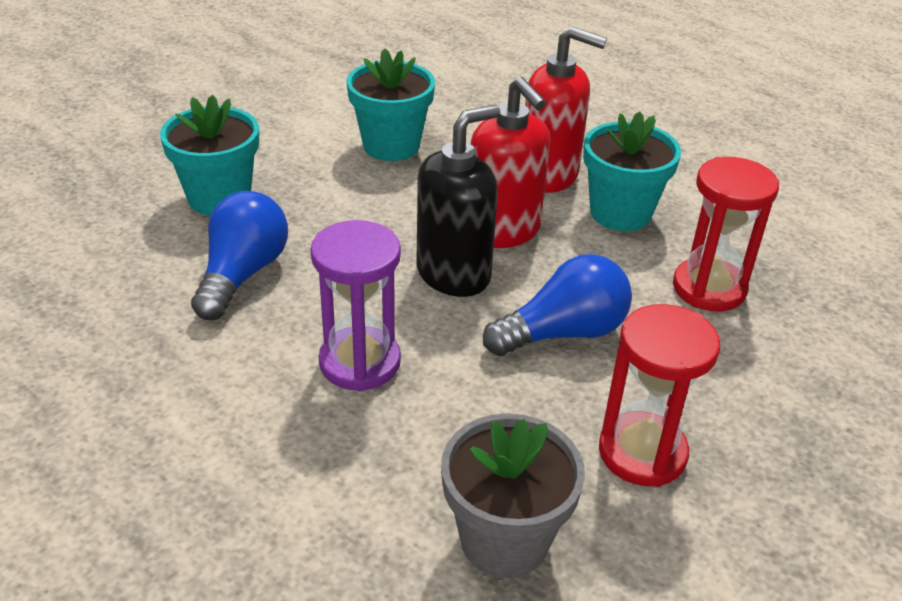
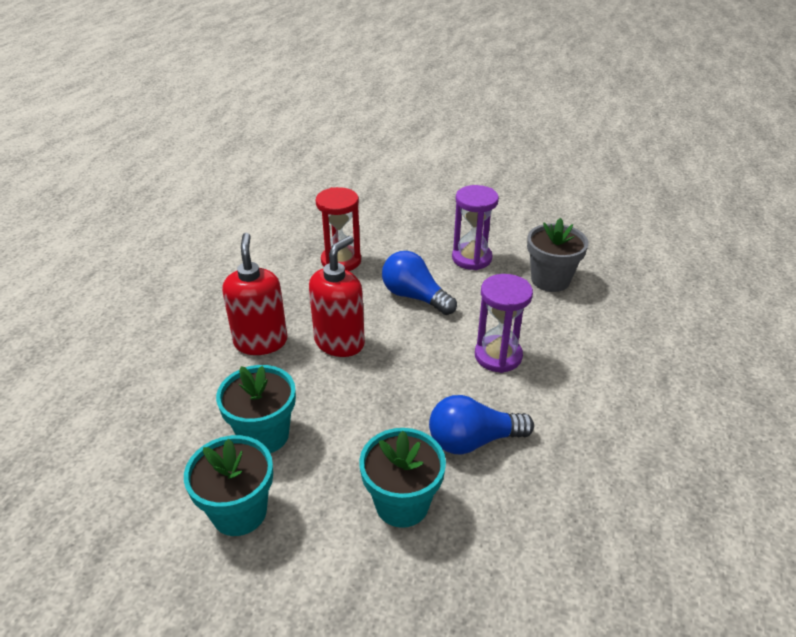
camera: 115 degrees left, 0 degrees up
(454, 274) = (397, 348): black soap dispenser -> none
(620, 213) = (288, 303): turquoise flower pot -> turquoise flower pot (239, 512)
(642, 452) = (471, 258): red hourglass -> purple hourglass

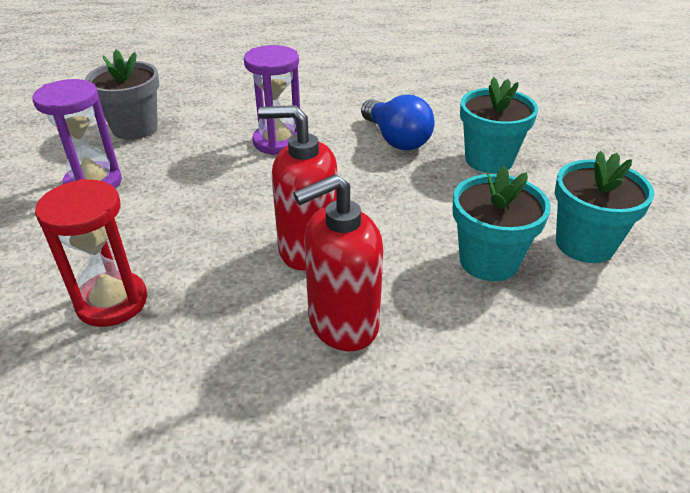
camera: 110 degrees left, 0 degrees up
(414, 296) = (191, 211): blue light bulb -> none

